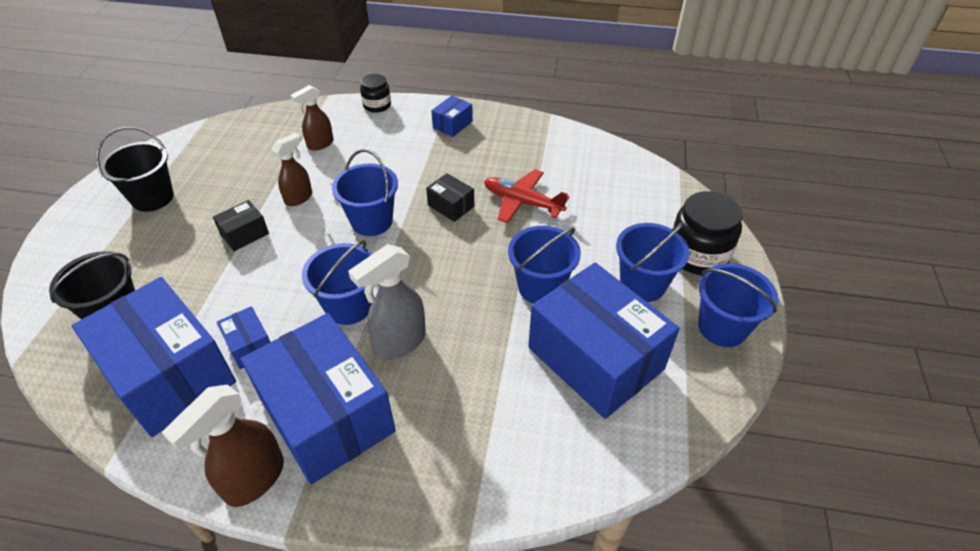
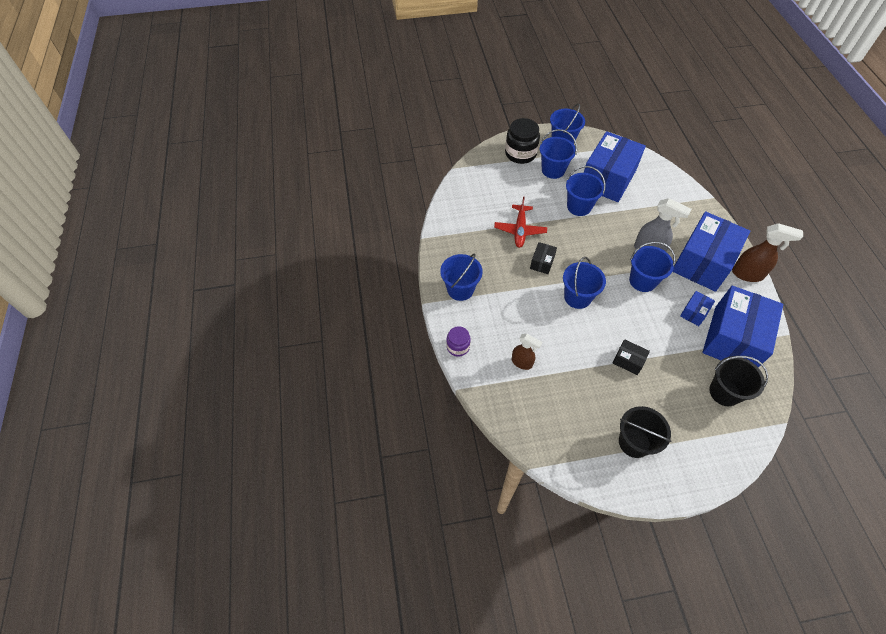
camera: 110 degrees left, 10 degrees up
(299, 198) = (581, 347): brown spray bottle -> none
(377, 105) = (458, 347): black jar -> purple jar
(452, 124) = (460, 289): blue box -> blue bucket

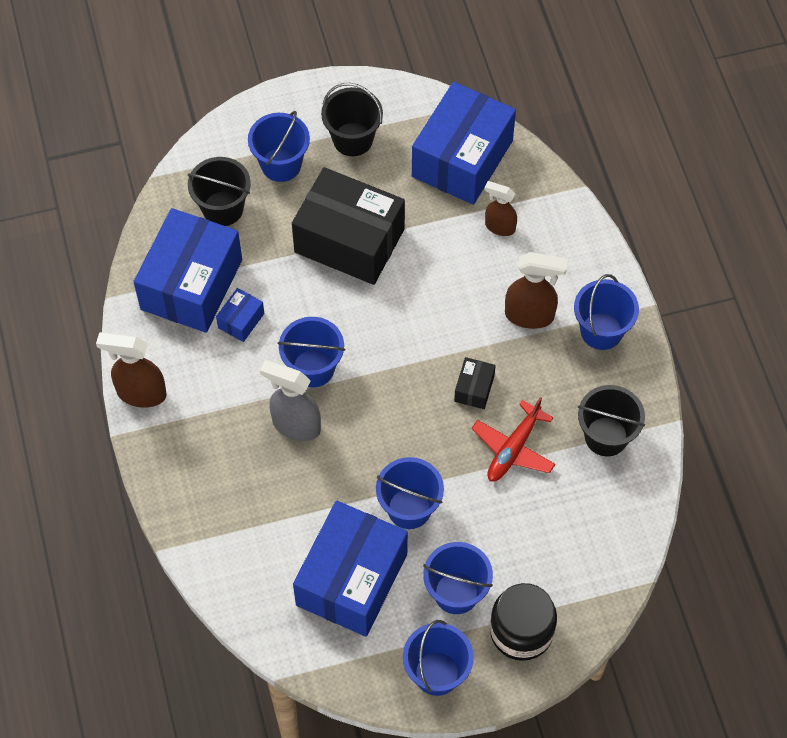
camera: 175 degrees right, 5 degrees up
(458, 347) = (592, 242): purple jar -> none
(466, 233) = (606, 436): none -> black bucket
(505, 302) = (530, 315): none -> brown spray bottle
(520, 230) = (513, 449): red plane -> red plane turned 150 degrees counterclockwise
(577, 297) = (418, 332): blue bucket -> blue bucket (281, 164)
(628, 361) = (349, 240): black box -> black box, size x2.37
(703, 262) = (209, 410): blue box -> blue box (462, 158)

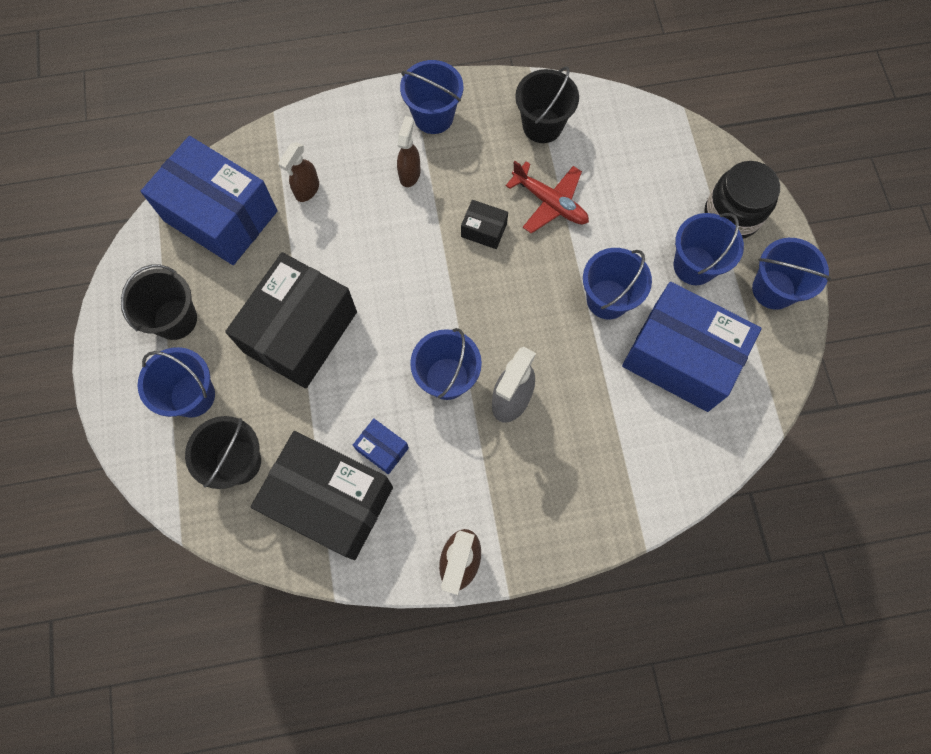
camera: 85 degrees left, 10 degrees up
(191, 284) = (330, 501): blue box -> black box
(530, 315) = (410, 174): brown spray bottle -> brown spray bottle, size x0.65

